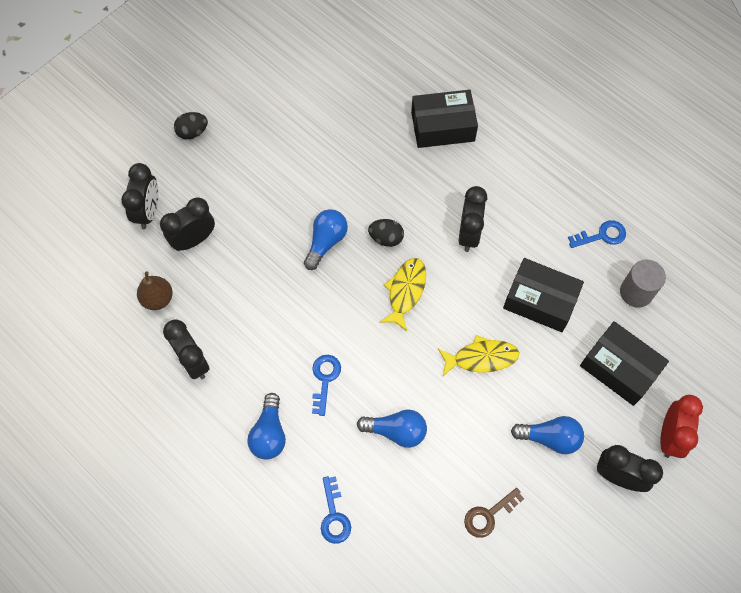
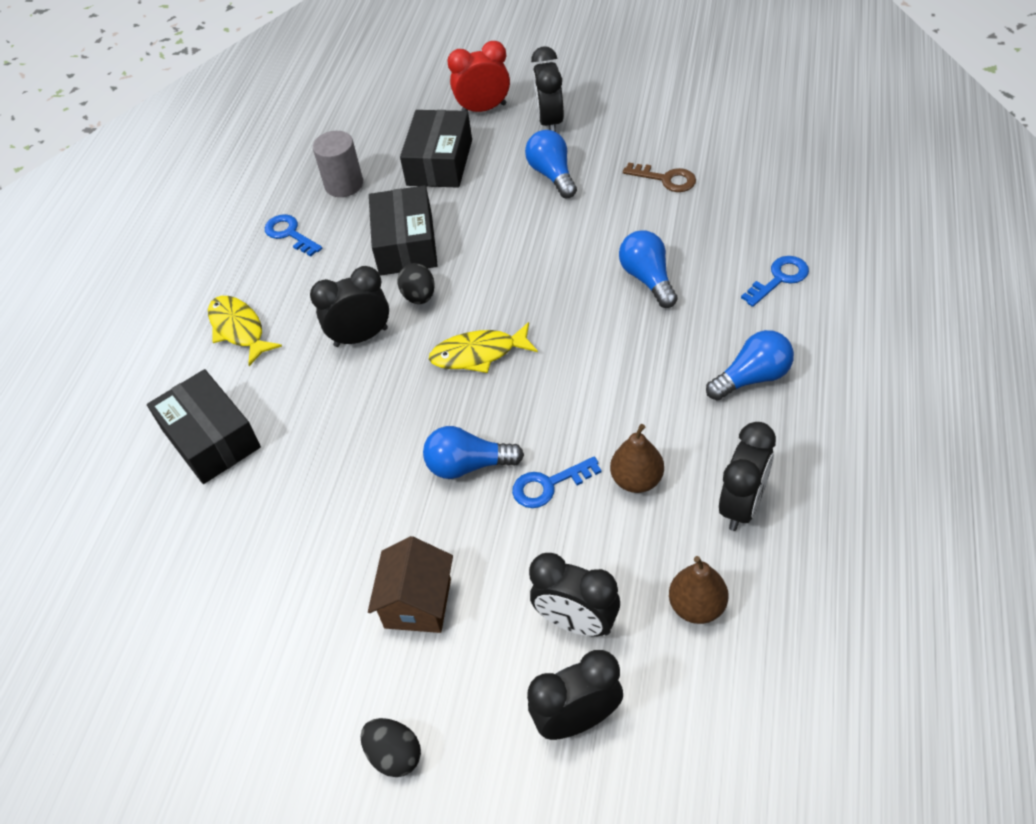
camera: 115 degrees left, 15 degrees down
(250, 320) = (637, 480): none -> brown pear
(260, 177) = (418, 603): none -> brown house
(325, 379) = (646, 366): blue key -> blue key (548, 485)
(386, 238) = (419, 408): black egg -> black egg (419, 296)
(481, 358) = (509, 256): yellow fish -> yellow fish (239, 329)

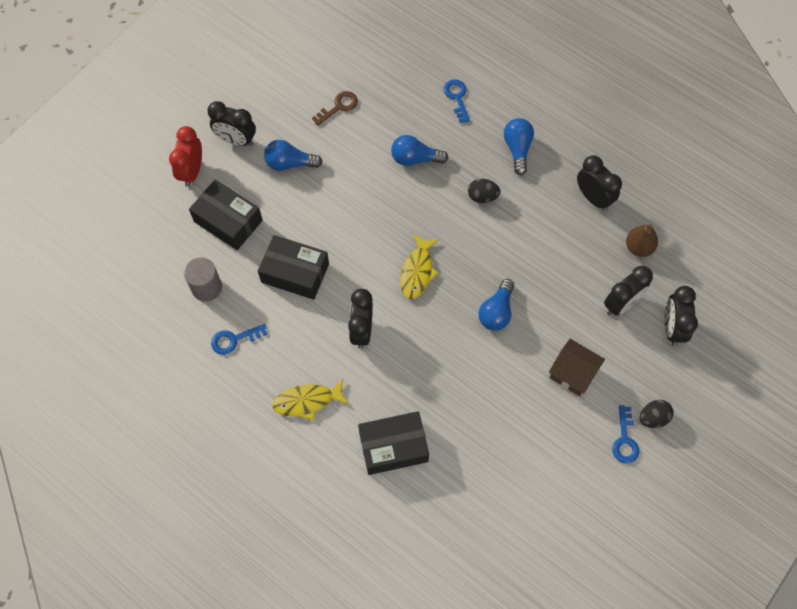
camera: 70 degrees left, 15 degrees up
(419, 296) = (348, 284): black egg -> black egg (482, 196)
(548, 485) = (532, 278): blue key -> blue key (625, 440)
(637, 480) = (552, 235): brown pear -> none

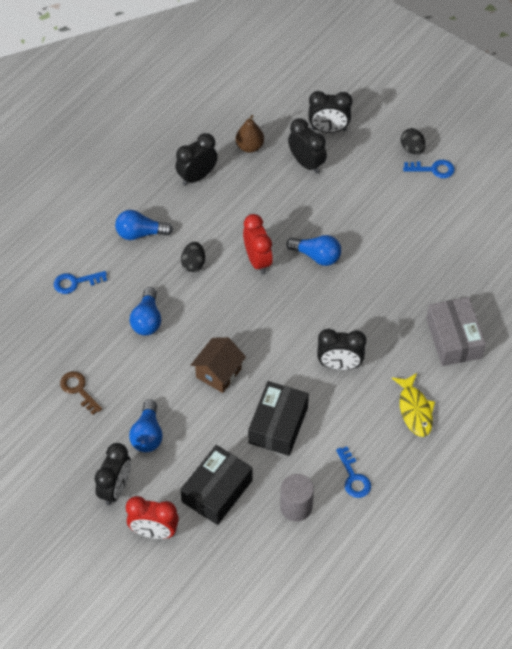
camera: 90 degrees left, 10 degrees down
(393, 447) = (454, 338): black box -> grey box
(417, 271) = (275, 319): yellow fish -> none
(488, 255) = (257, 260): none -> red clock
(572, 373) = (375, 202): brown house -> brown house (218, 373)

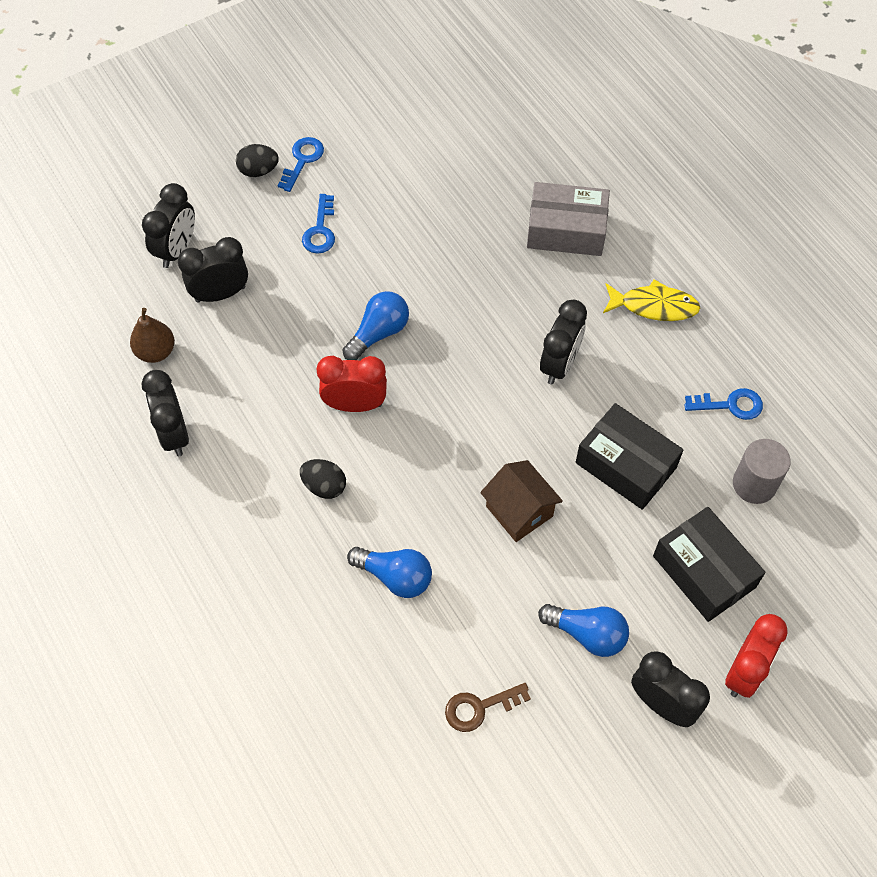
camera: 70 degrees left, 5 degrees up
(75, 282) = (286, 658): blue key -> blue key (320, 230)
(140, 233) = (238, 540): blue light bulb -> none

